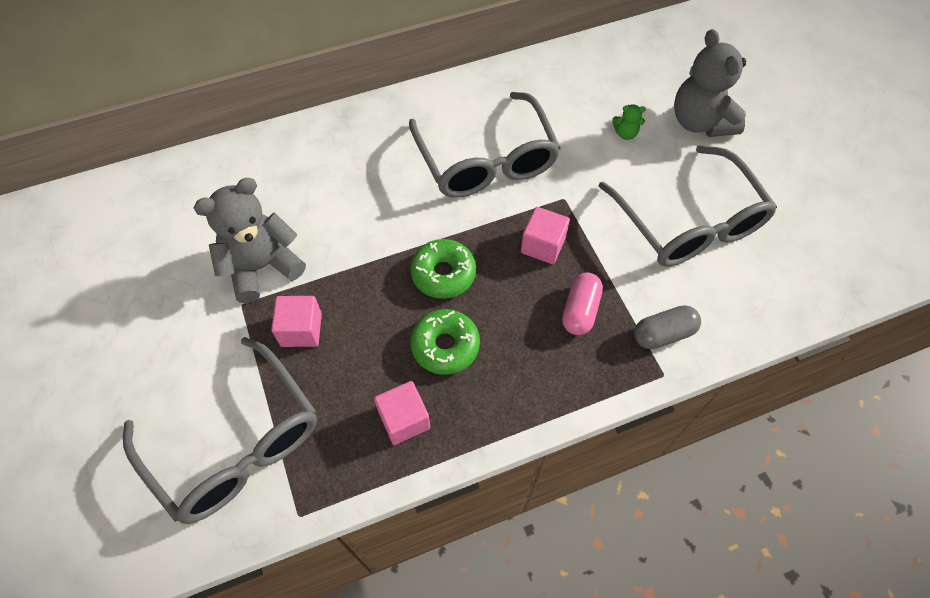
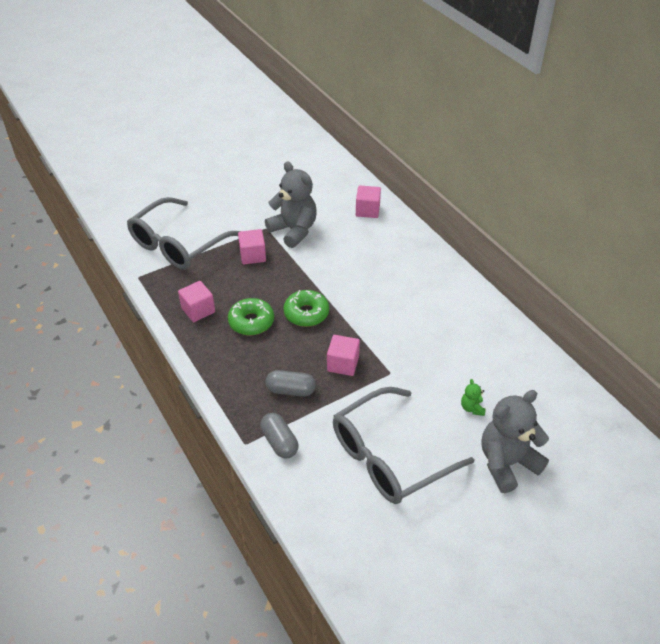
camera: 80 degrees right, 15 degrees down
(251, 168) = (367, 210): none -> pink cube
(486, 160) = (413, 323): grey glasses -> none
(580, 310) = (291, 390): pink capsule -> grey capsule

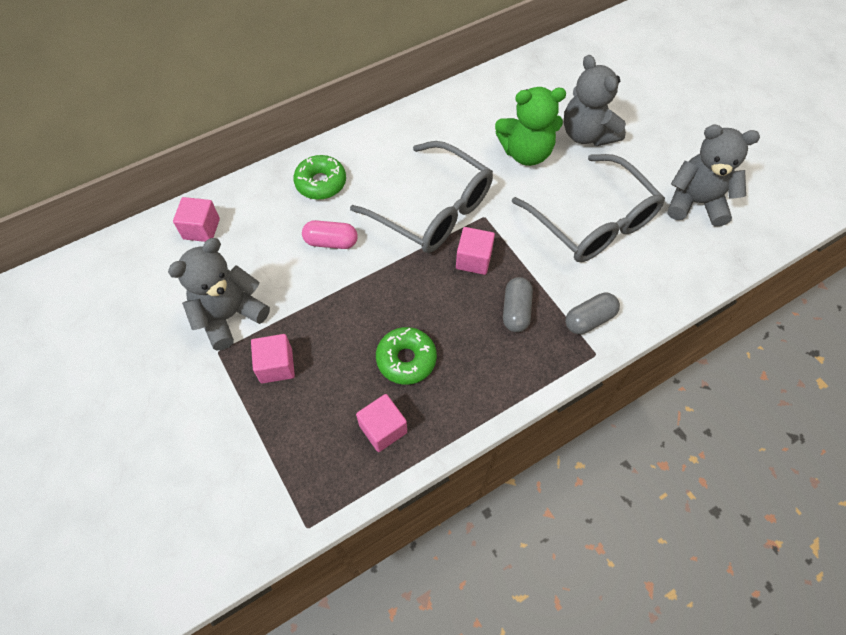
camera: 90 degrees left, 15 degrees up
(178, 244) = (237, 475): grey glasses -> grey glasses (433, 209)
(306, 313) = (392, 297): green donut -> green donut (321, 183)
(358, 277) = (331, 242): none -> pink capsule
(421, 557) = (695, 203): none -> grey teddy bear
(472, 408) = (526, 153): green teddy bear -> green teddy bear, size x2.39

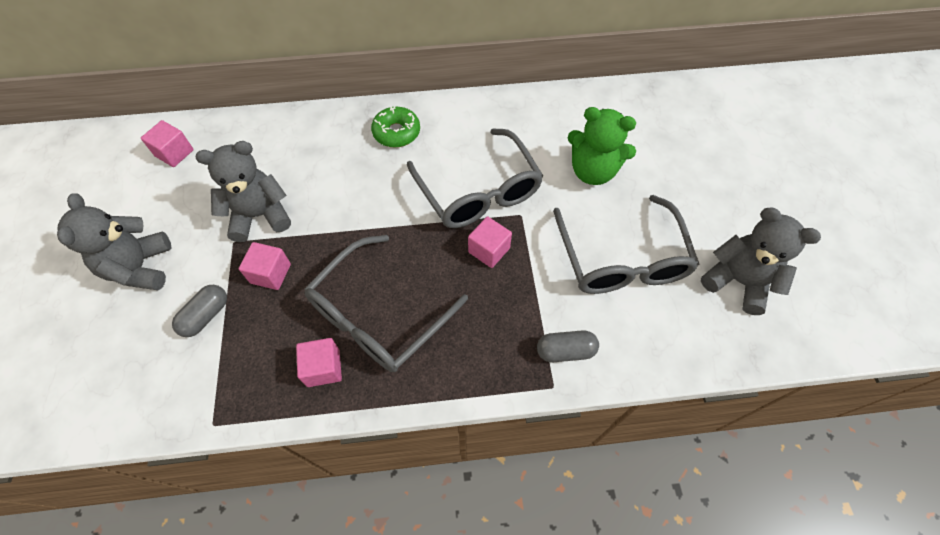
camera: 25 degrees right, 0 degrees up
(201, 229) = (281, 135): pink cube -> pink cube (174, 153)
(331, 242) = (375, 186): pink capsule -> none
(406, 359) = (378, 315): green donut -> grey glasses
(516, 311) = (500, 313): grey capsule -> grey capsule (206, 316)
(587, 134) = (661, 175): grey teddy bear -> grey teddy bear (140, 267)

